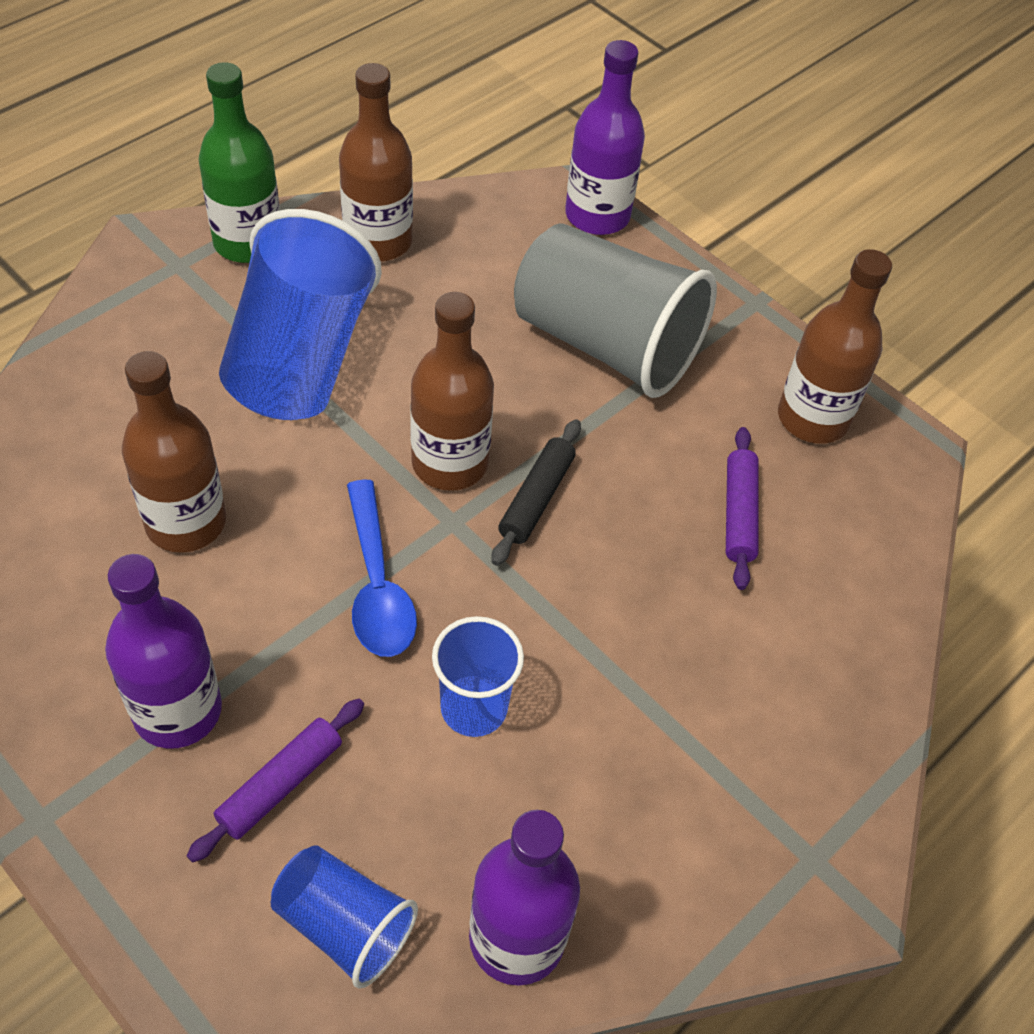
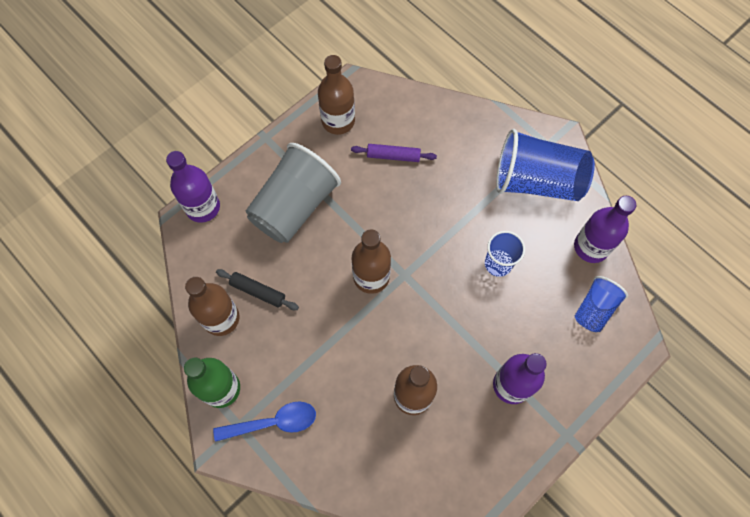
camera: 85 degrees left, 15 degrees up
(280, 784) = (540, 338): purple rolling pin -> none
(300, 358) = (307, 352): blue cup -> blue cup (536, 181)
(377, 585) = (441, 305): blue spoon -> blue spoon (273, 422)
(536, 498) = (389, 239): black rolling pin -> black rolling pin (258, 291)

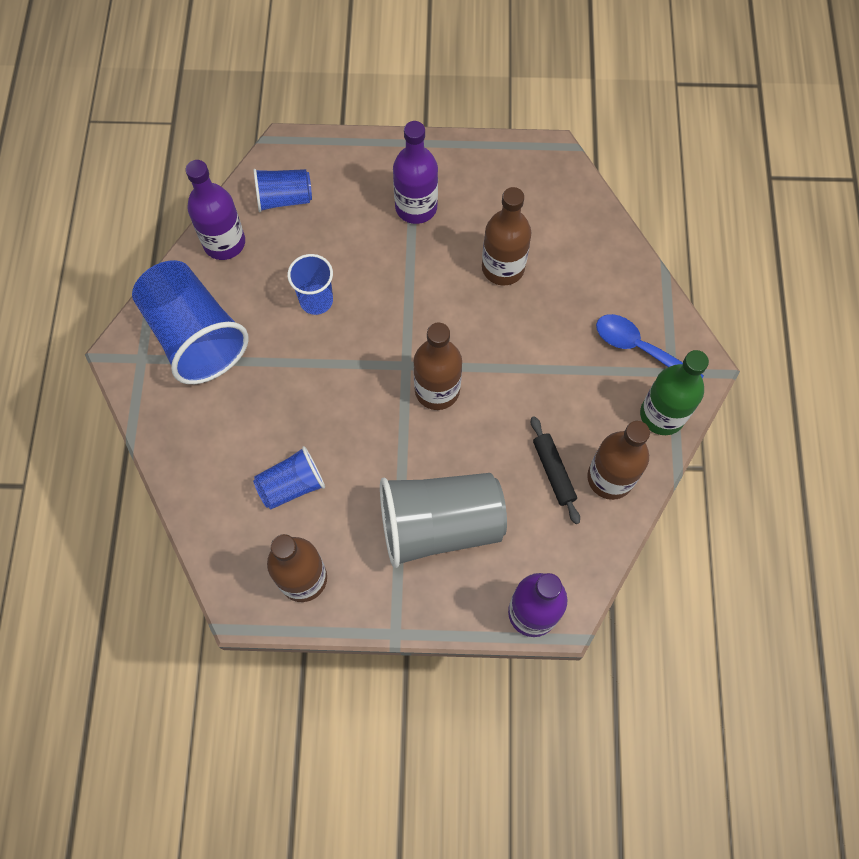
camera: 135 degrees left, 0 degrees up
(393, 156) = (292, 485): purple rolling pin -> blue cup

